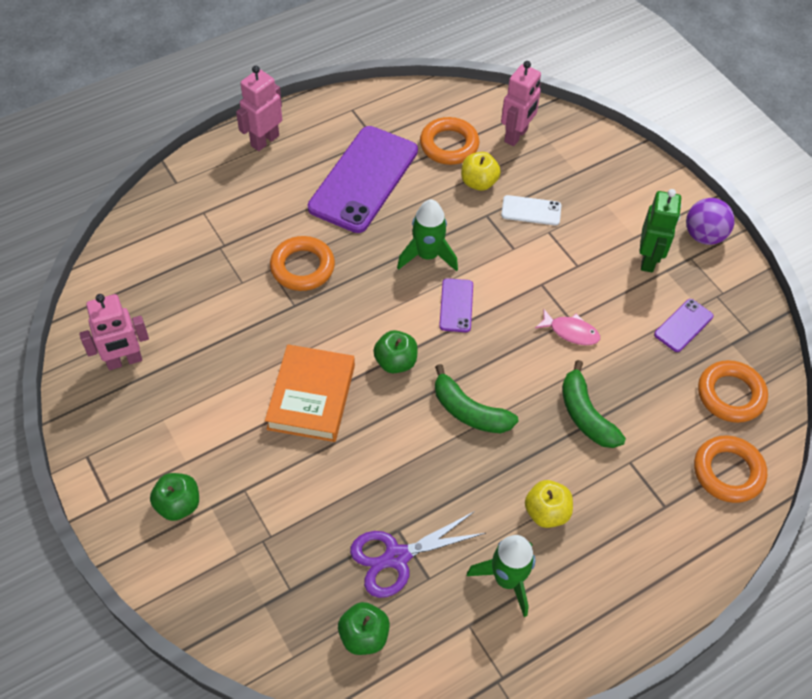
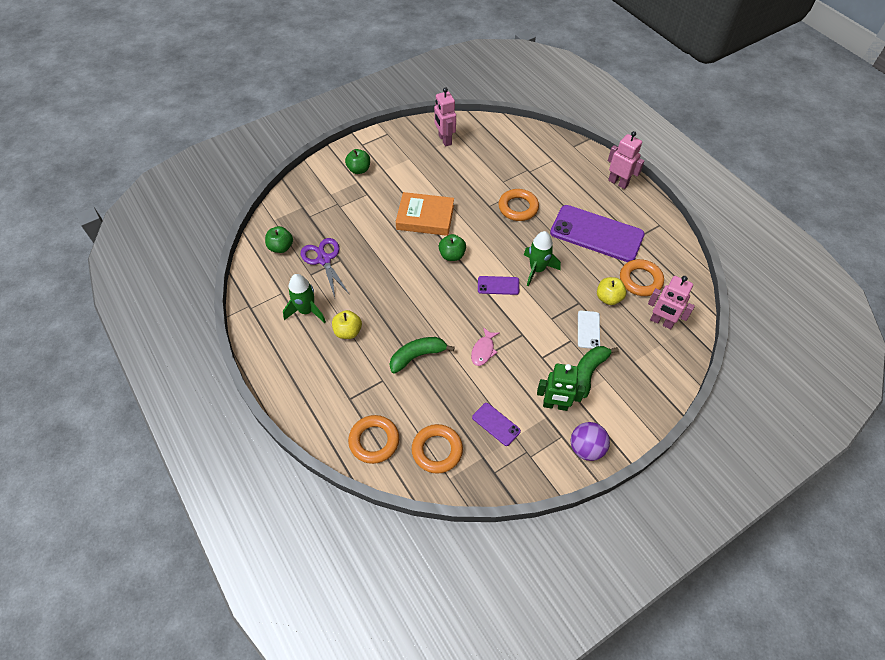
camera: 90 degrees right, 0 degrees up
(469, 411) = (418, 292): green banana -> green banana (588, 372)

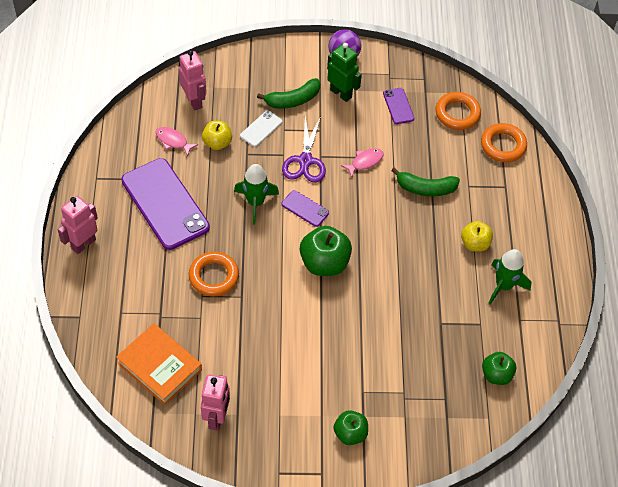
camera: 150 degrees left, 0 degrees up
(324, 259) = (458, 333): purple scissors -> purple scissors (305, 161)
(425, 217) = (319, 322): orange book -> orange book (159, 366)
(452, 255) = (324, 263): green apple -> green apple, size x1.61
(618, 182) = (83, 244): pink robot -> pink robot turned 60 degrees clockwise
(640, 280) = (173, 141): orange ring -> pink fish

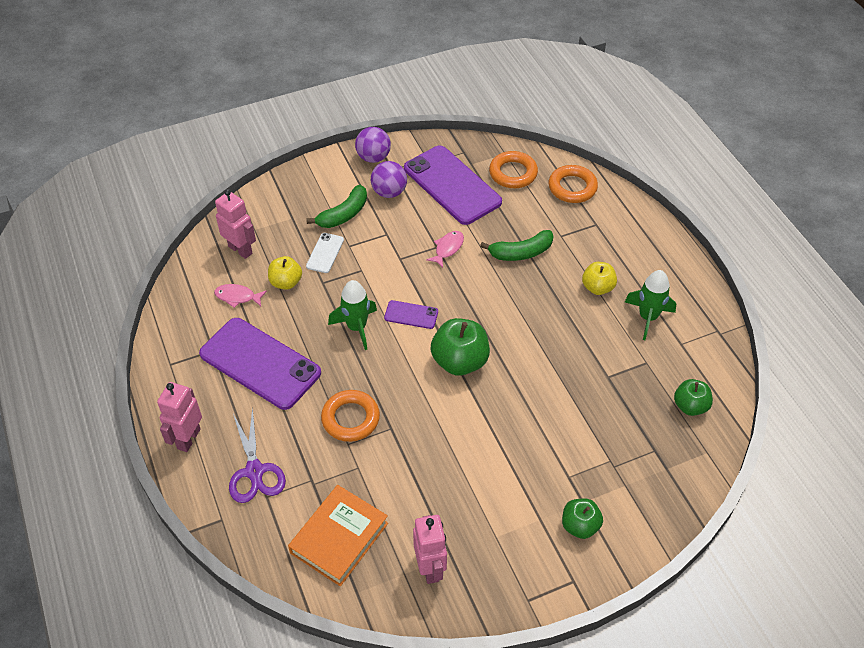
camera: 20 degrees left, 5 degrees down
(159, 366) = (339, 538): orange book -> orange book turned 75 degrees counterclockwise
(305, 161) = (387, 268): purple scissors -> purple scissors (255, 471)
(341, 93) = (389, 192): green robot -> purple ball
(398, 106) = (452, 185): purple phone -> purple phone, size x2.23

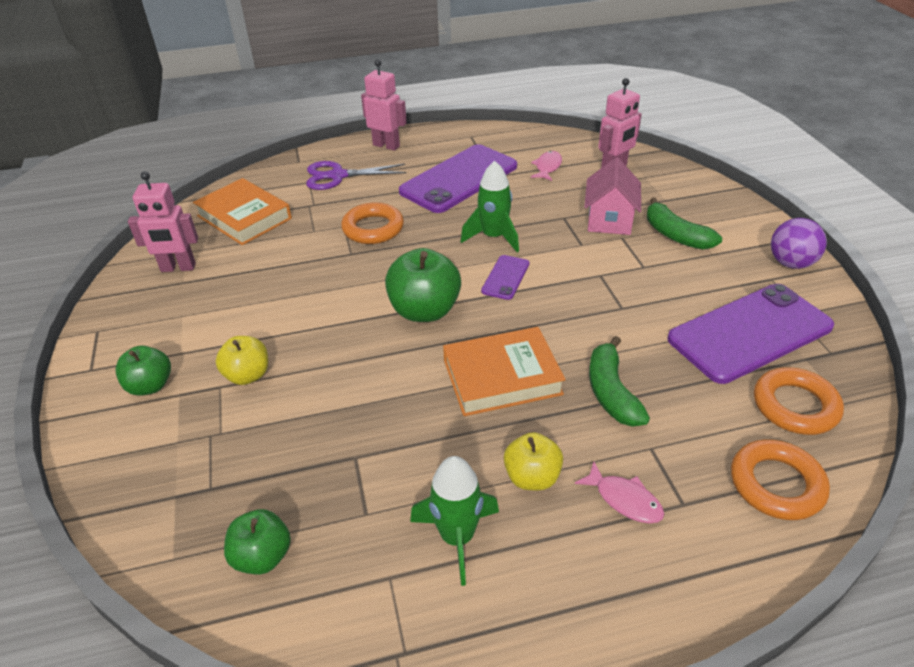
camera: 100 degrees right, 10 degrees down
(286, 282) = (565, 194): yellow apple -> yellow apple (248, 375)
(325, 253) = (609, 220): white phone -> pink house
(389, 192) = (723, 273): purple ball -> none
(448, 248) = (619, 317): pink fish -> pink fish (624, 499)
(520, 308) = (502, 377): none -> orange book

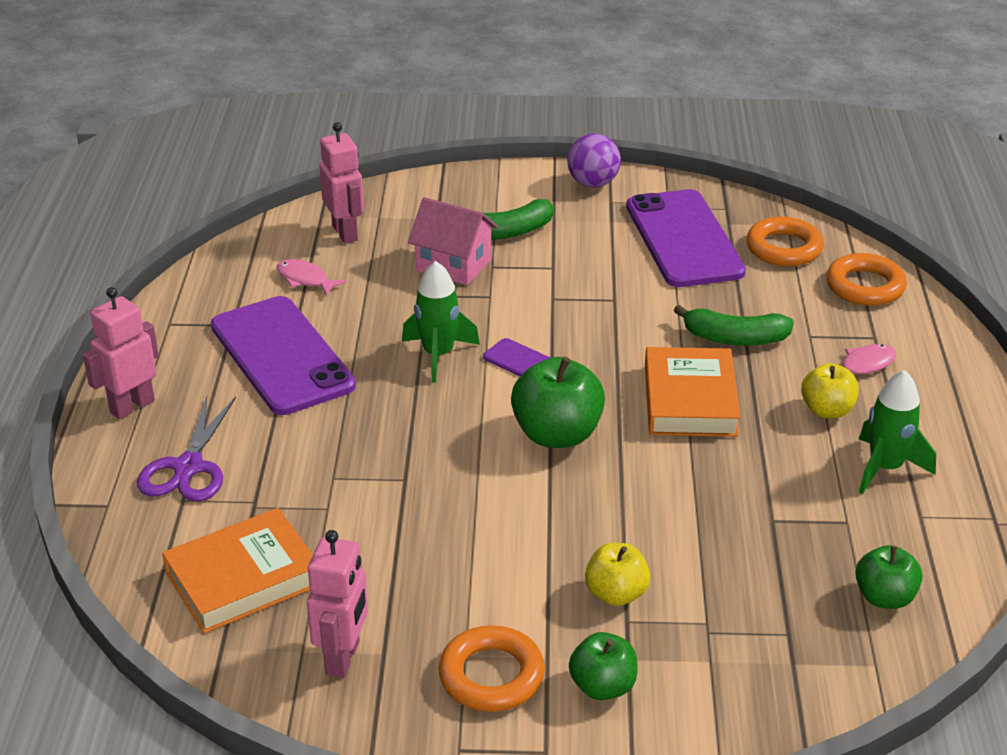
camera: 75 degrees left, 5 degrees down
(373, 228) = (357, 451): orange ring -> orange ring (491, 675)

